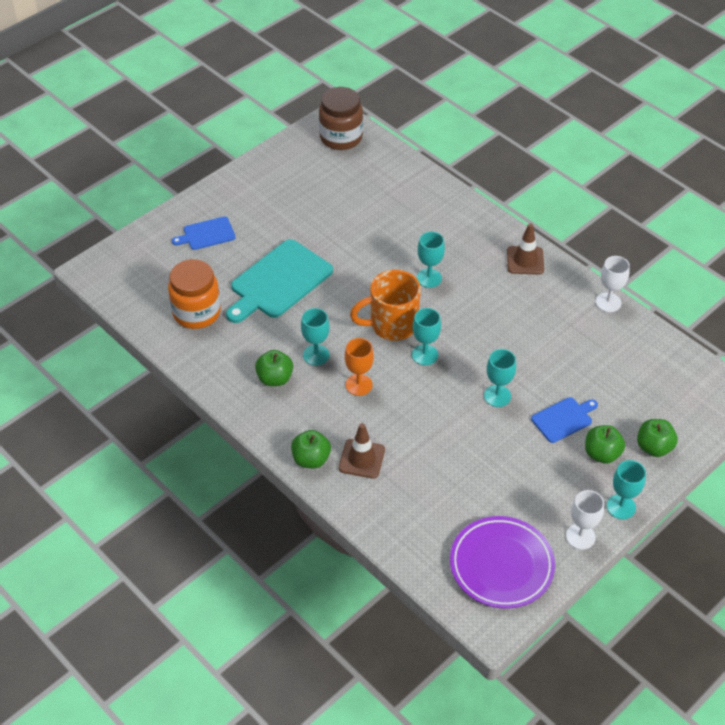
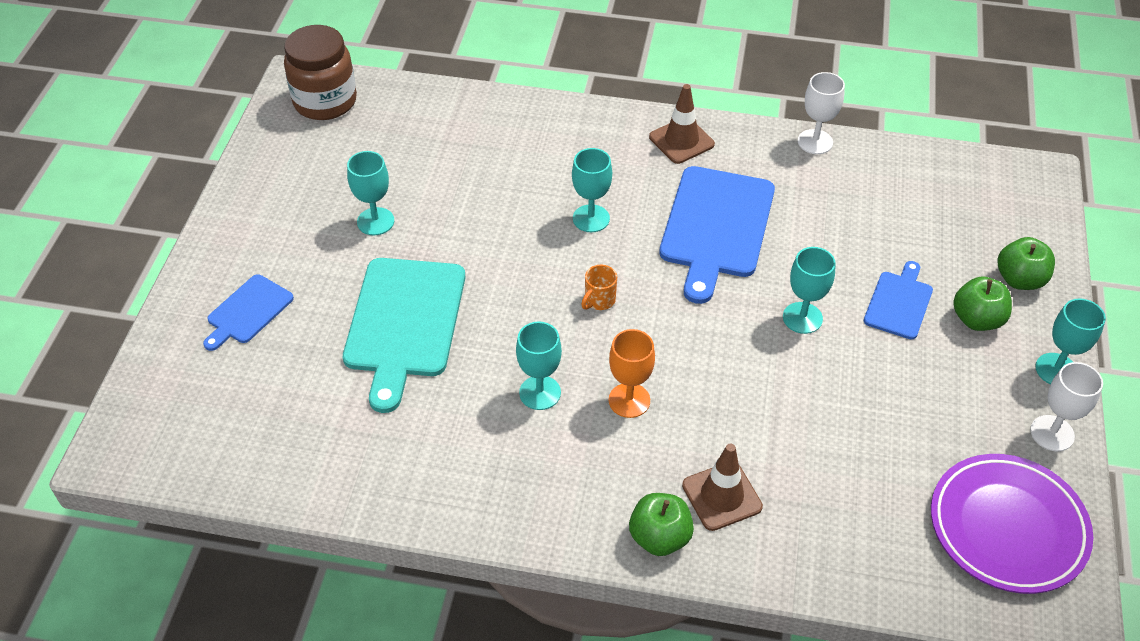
camera: 35 degrees left, 0 degrees up
(196, 312) = (326, 427): orange jar -> none
(275, 378) = (514, 456): green apple -> none
(391, 325) = (599, 300): orange mug -> orange mug, size x0.43
(424, 355) = (673, 315): turquoise goblet -> turquoise goblet (375, 221)
(497, 320) = (716, 227): none -> blue cutting board

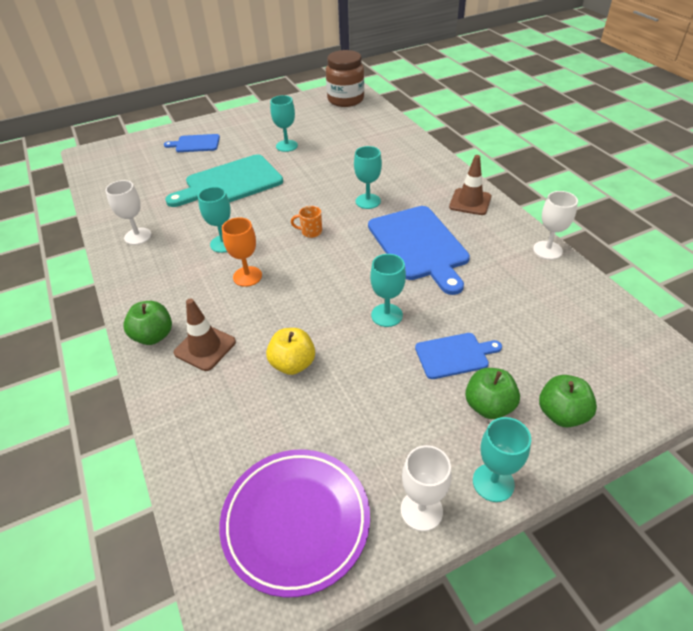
camera: 55 degrees right, 5 degrees down
(429, 475) = (138, 236): none -> white goblet
(716, 227) = (419, 245): blue cutting board -> blue cutting board turned 90 degrees counterclockwise
(811, 431) = (293, 364): none -> yellow apple

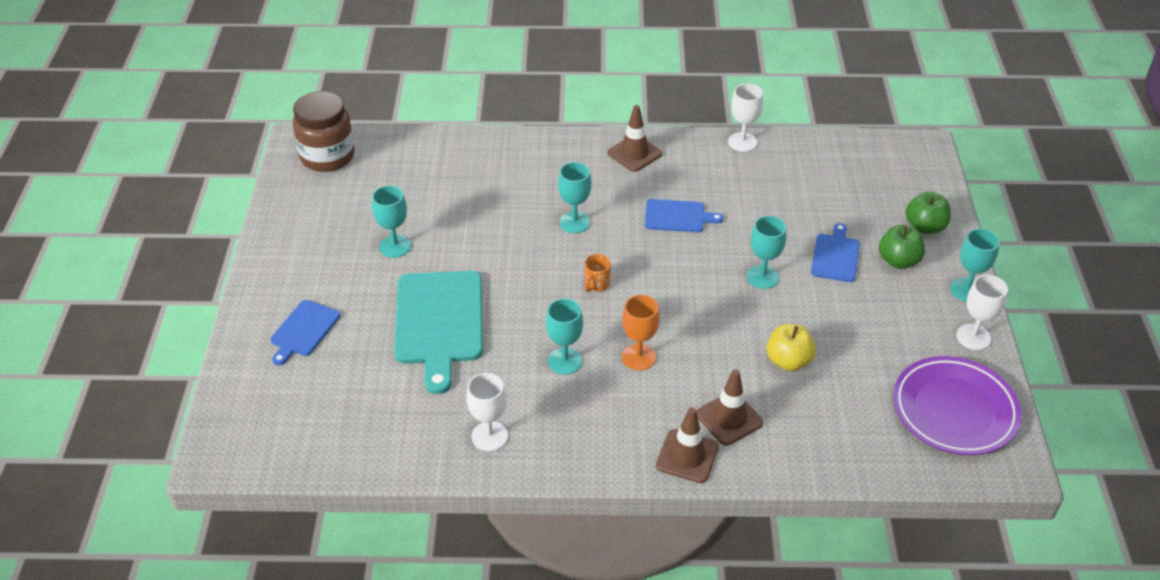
camera: 65 degrees left, 0 degrees up
(153, 336) = (687, 456): green apple -> brown traffic cone
(419, 245) = (677, 216): blue cutting board -> blue cutting board, size x0.53

